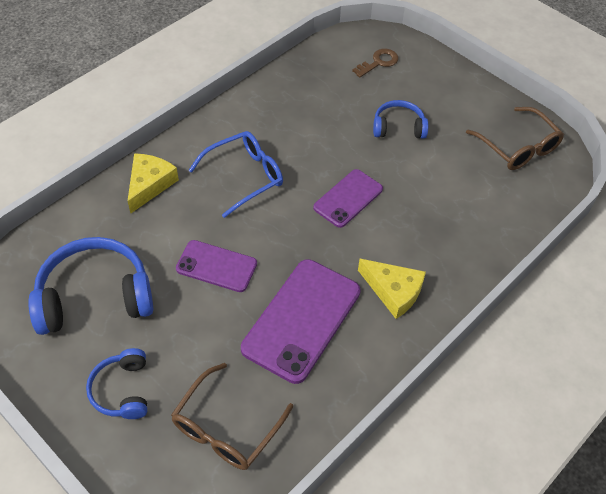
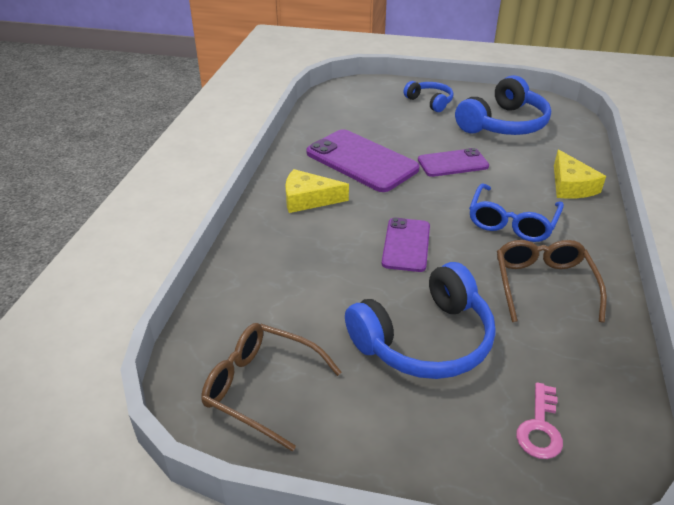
camera: 150 degrees right, 15 degrees down
(226, 427) = (356, 109): brown glasses -> brown glasses (543, 285)
(301, 319) = (361, 161): purple phone -> purple phone turned 45 degrees counterclockwise
(378, 62) = (540, 427): brown key -> pink key
(398, 127) = (425, 340): blue headphones -> blue headphones, size x1.80

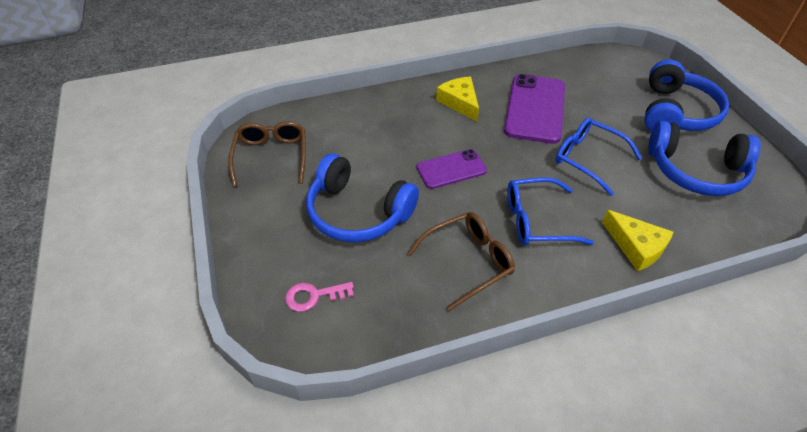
camera: 60 degrees right, 10 degrees up
(430, 102) = (676, 112): blue headphones -> blue headphones, size x1.80
(453, 163) = (588, 159): purple phone -> blue glasses
(571, 186) = (636, 246): yellow cheese -> yellow cheese turned 90 degrees counterclockwise

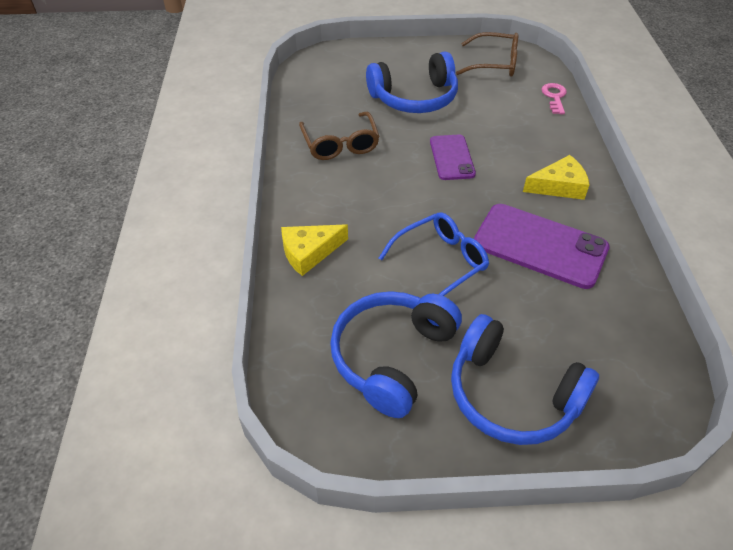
camera: 105 degrees right, 0 degrees up
(314, 296) = (343, 71): pink key -> pink key (554, 97)
(357, 212) = (414, 98): blue headphones -> blue headphones turned 150 degrees counterclockwise
(537, 220) = (367, 195): blue glasses -> none

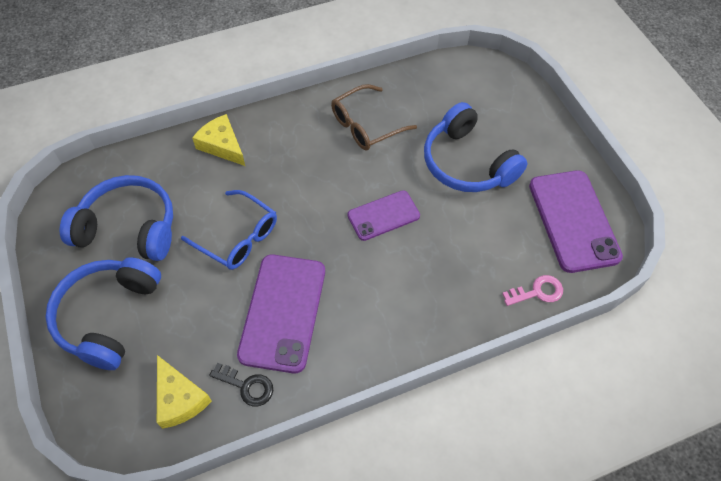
camera: 70 degrees right, 10 degrees up
(494, 63) = (573, 220): brown glasses -> purple phone
(559, 186) = (377, 317): yellow cheese -> yellow cheese (179, 398)
(617, 287) = (247, 386): none -> black key

